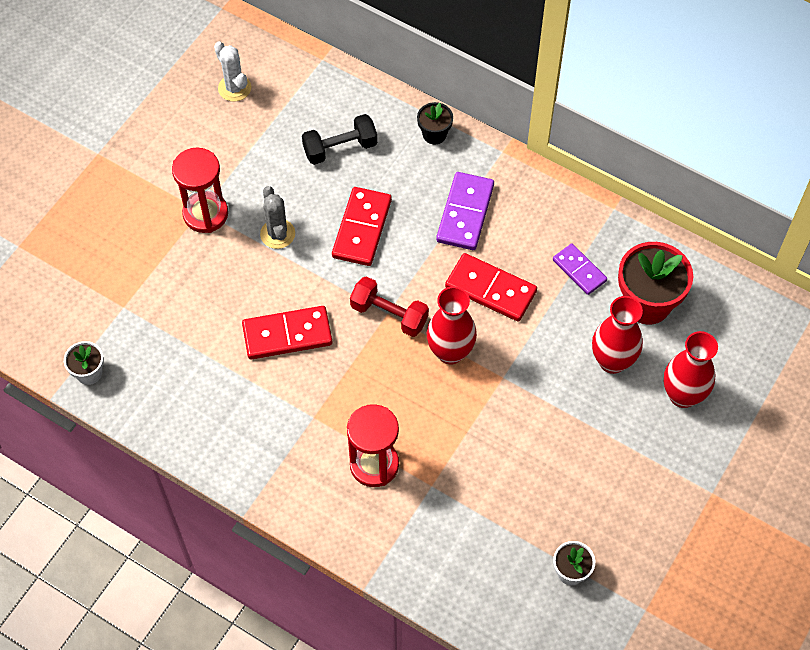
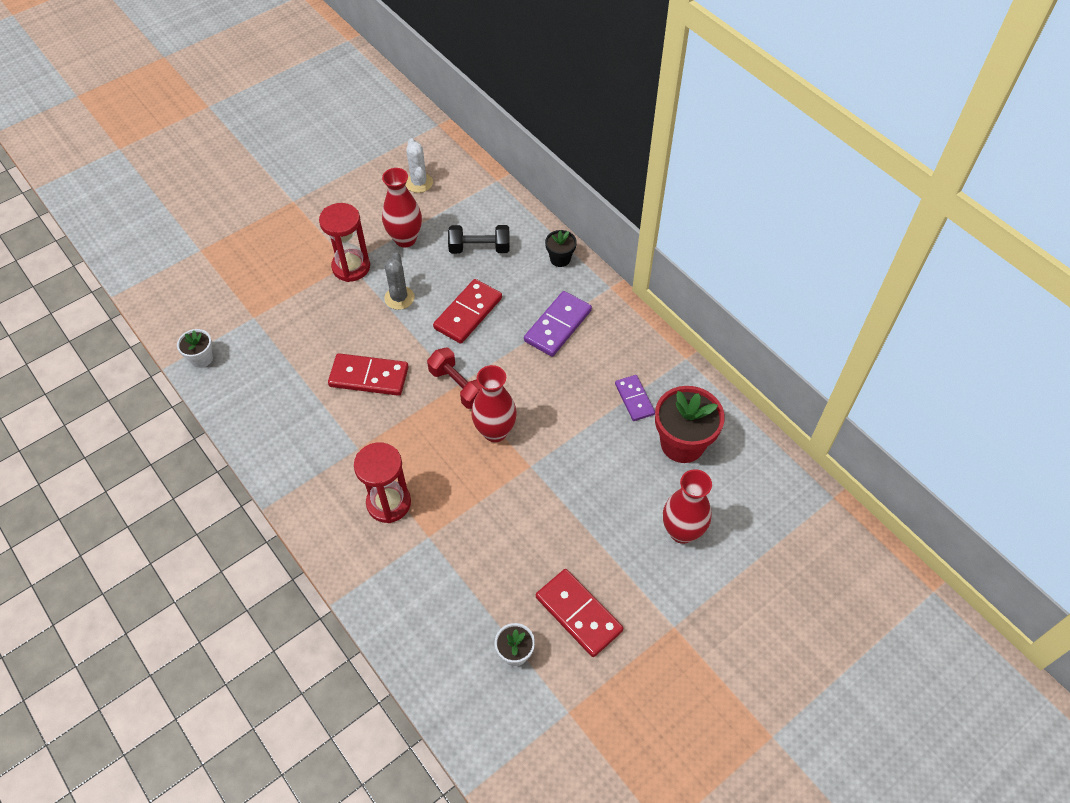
camera: 20 degrees right, 5 degrees down
(491, 289) = (552, 391): red domino -> red domino (578, 614)
(612, 361) = (631, 482): red vase -> red vase (405, 239)

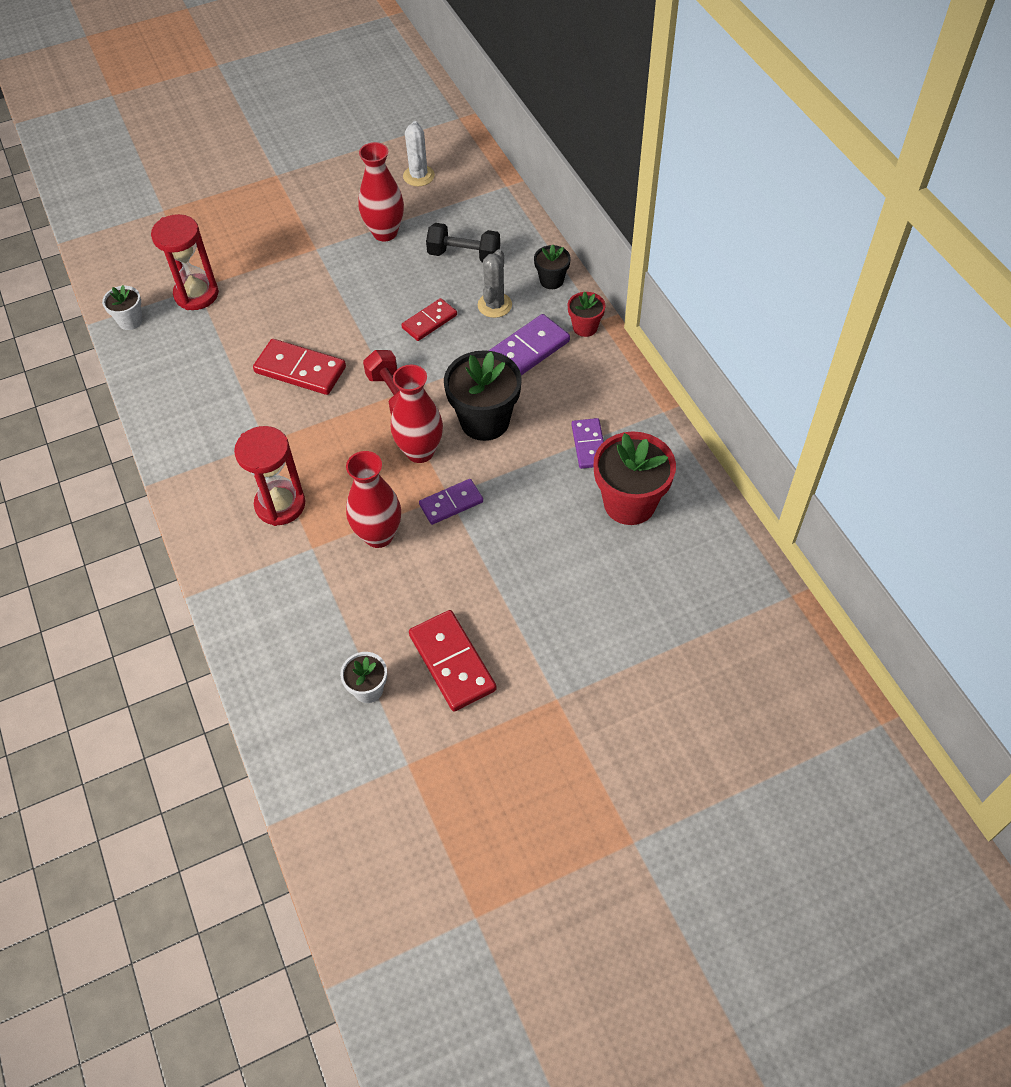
camera: 15 degrees right, 0 degrees up
(351, 267) = (317, 253): red hourglass -> red hourglass (196, 294)
(399, 298) = (359, 293): grey cactus -> grey cactus (494, 305)
(468, 313) = (429, 321): red domino -> red domino, size x0.64
(535, 473) = (451, 503): none -> purple domino
(541, 394) = (484, 421): none -> black flower pot
(600, 296) = (585, 327): none -> red flower pot
(682, 531) = (598, 598): red vase -> red vase (378, 535)

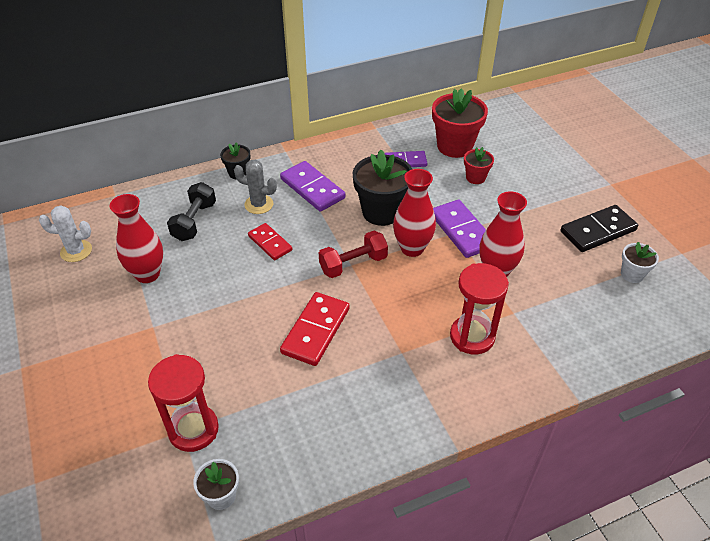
camera: 90 degrees left, 10 degrees down
(451, 503) = (462, 231): purple domino -> purple domino, size x1.56
(452, 662) = (598, 231): red domino -> black domino
(585, 327) = (292, 158): red flower pot -> red flower pot (475, 178)

